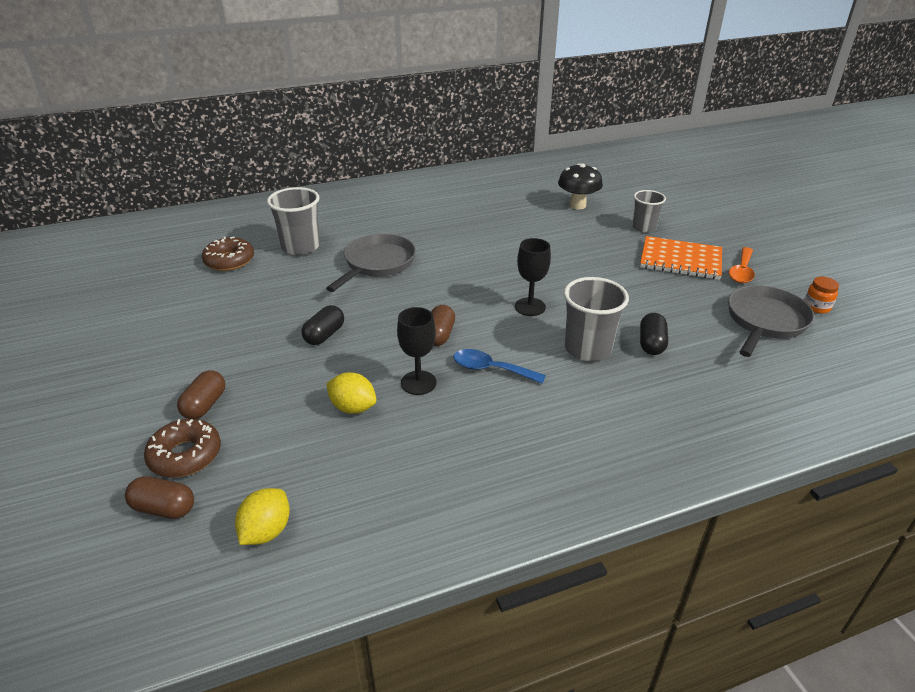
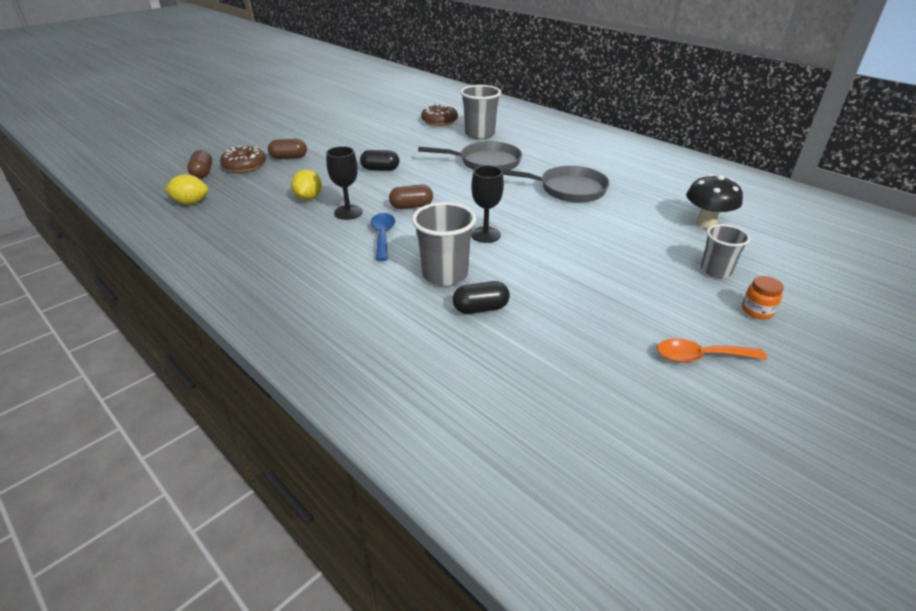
camera: 65 degrees right, 0 degrees up
(680, 260) = (671, 306): orange notebook -> none
(765, 321) = (596, 387): grey pan -> grey pan (568, 189)
(816, 307) = (681, 435): orange jar -> orange jar (757, 311)

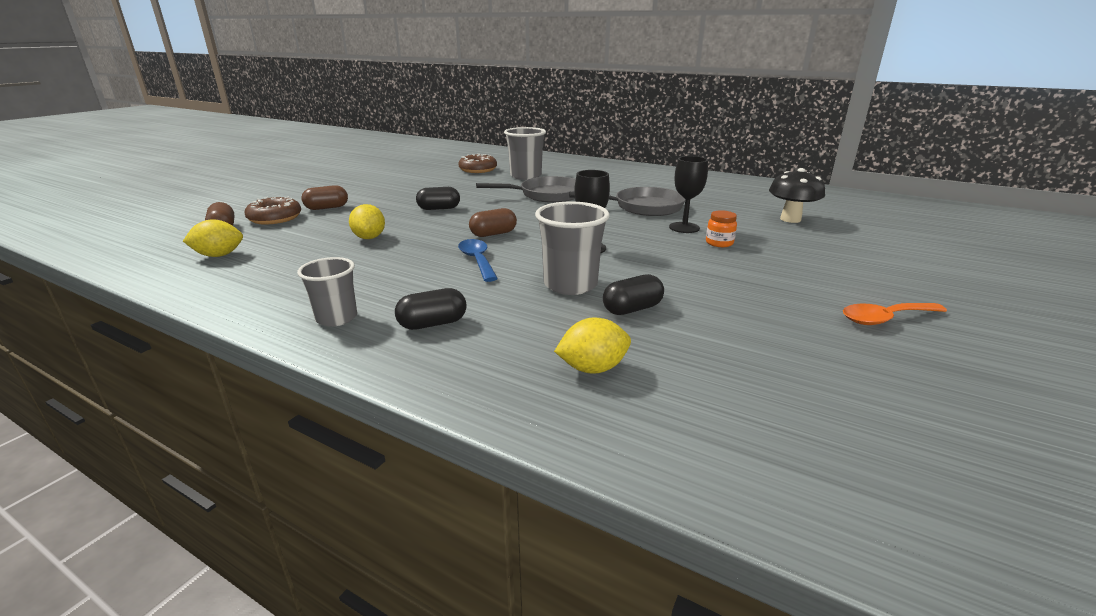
camera: 15 degrees left, 10 degrees down
(317, 297) = (433, 324): none -> black capsule
(348, 212) = (424, 245): black goblet -> black goblet (684, 228)
(413, 361) = (592, 368): none -> yellow lemon
(715, 270) = (832, 251): grey cup -> grey cup (336, 318)
(757, 311) = (897, 276): orange jar -> orange jar (719, 243)

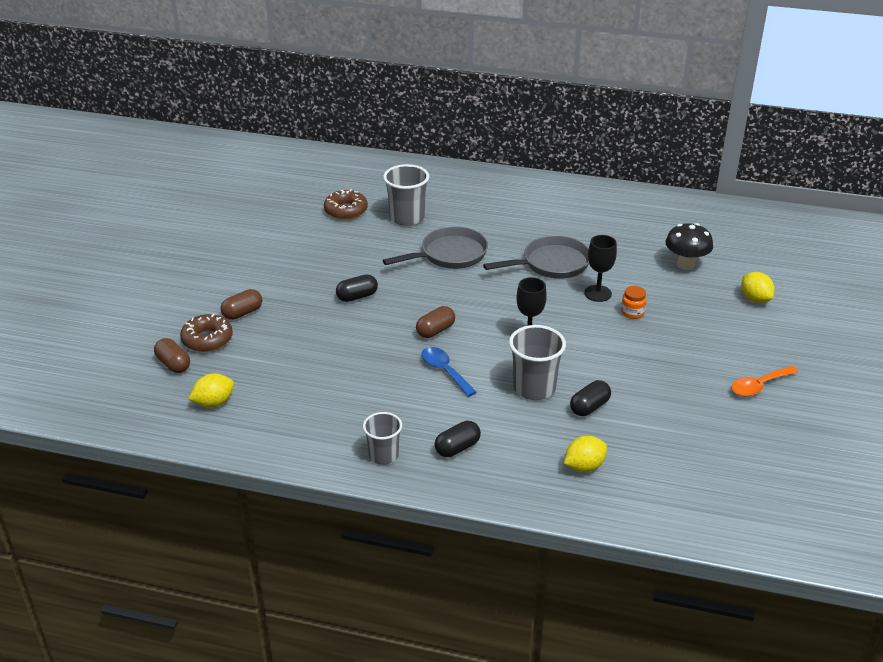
camera: 15 degrees left, 10 degrees up
(369, 238) = (327, 355): yellow lemon -> yellow lemon (755, 299)

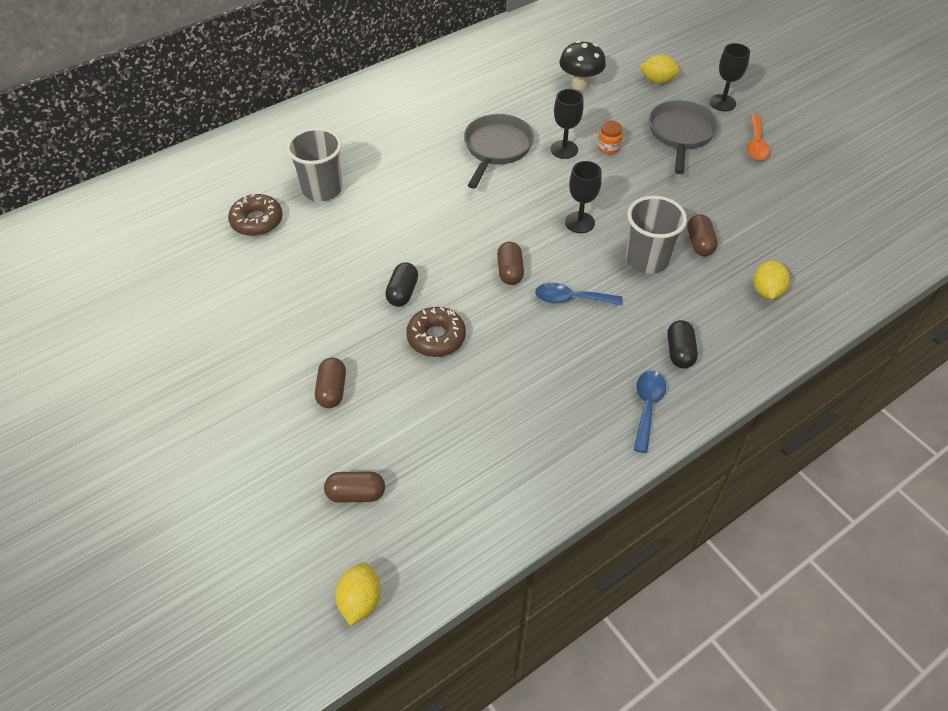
camera: 50 degrees left, 15 degrees up
(207, 339) = (344, 442): brown donut -> brown donut (436, 337)
(214, 402) = (453, 493): yellow lemon -> yellow lemon (360, 601)
(383, 455) = (647, 406): grey cup -> blue spoon
(450, 255) = (412, 197): grey pan -> grey pan (680, 134)
(589, 407) = (699, 243): black capsule -> brown capsule
(784, 345) = (722, 103): none -> black goblet

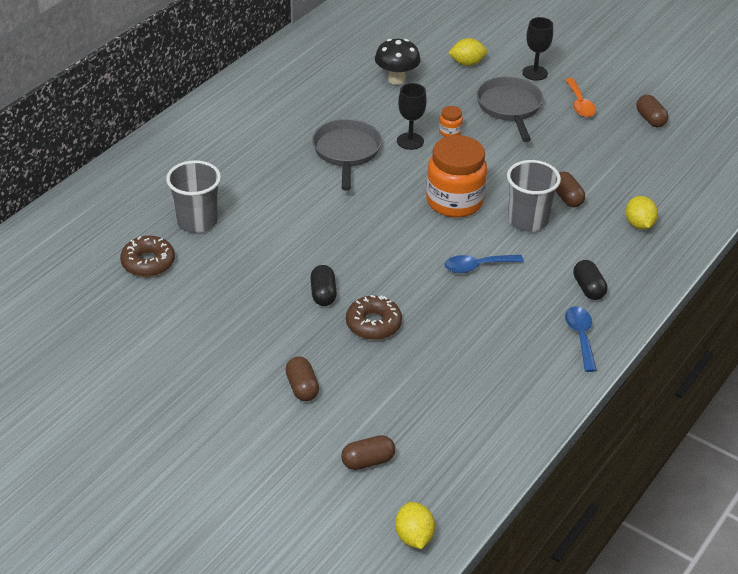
camera: 20 degrees left, 10 degrees down
(510, 271) = (412, 255): brown capsule -> brown capsule (650, 119)
(579, 222) = (454, 202): black goblet -> orange jar

